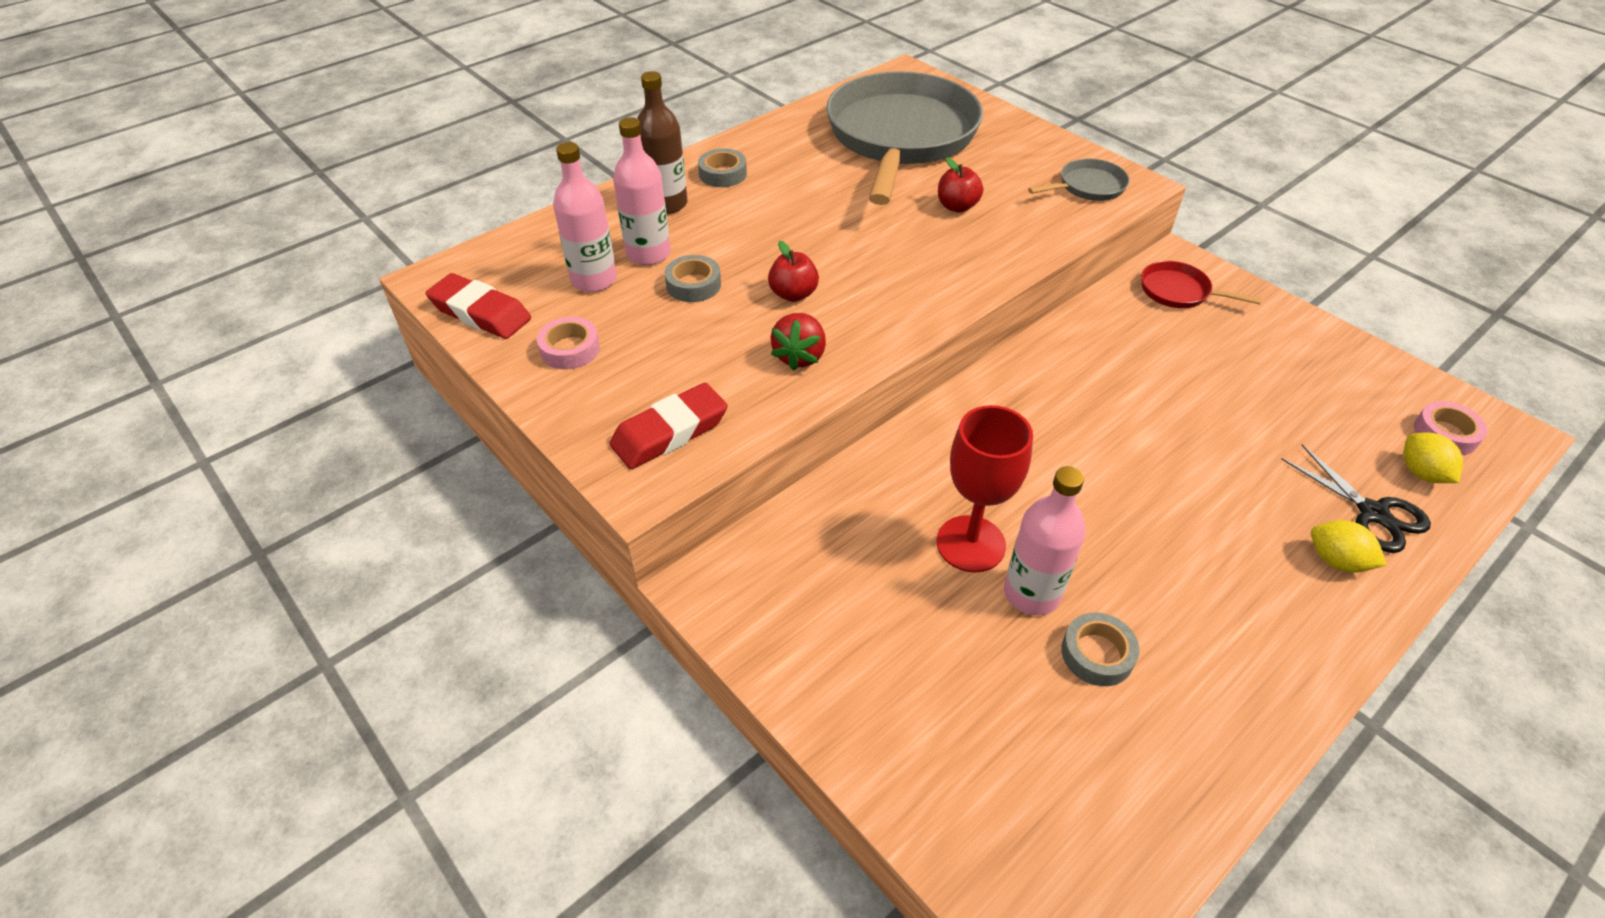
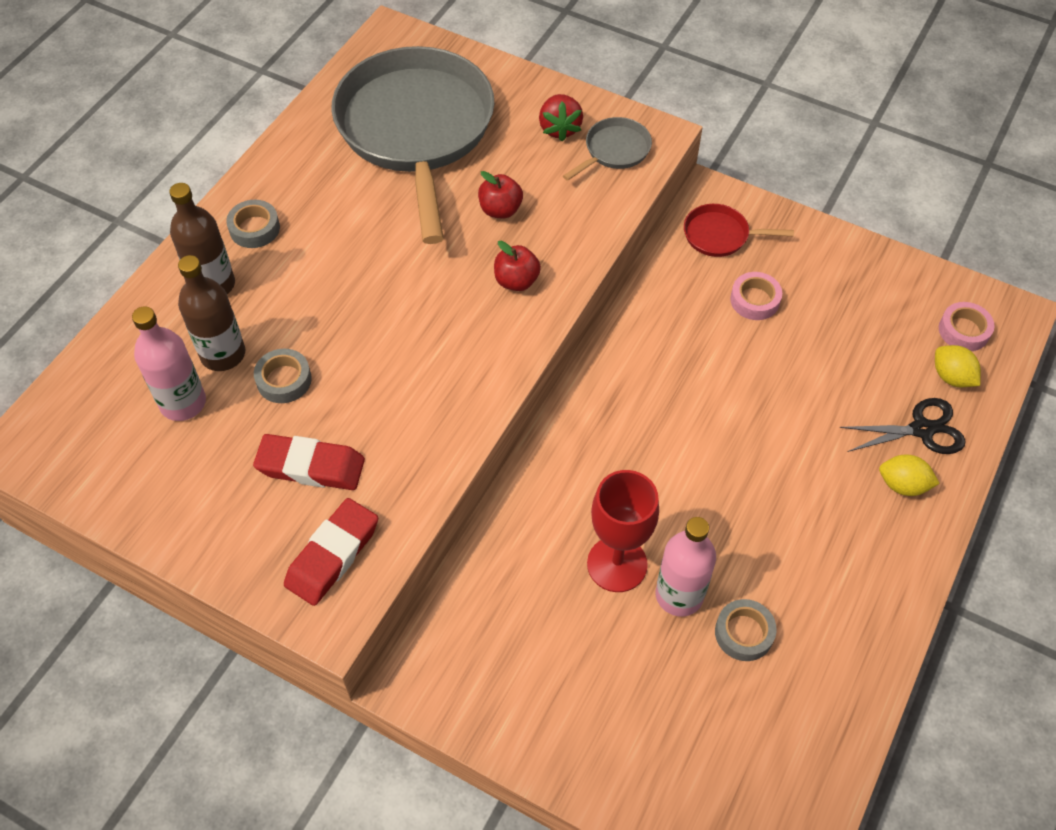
camera: 20 degrees left, 10 degrees up
(481, 313) = (88, 476): red eraser -> red eraser (311, 466)
(570, 349) = (198, 492): pink tape -> pink tape (754, 300)
(648, 253) = (223, 354): pink bottle -> brown bottle
(793, 294) = (384, 364): red apple -> red apple (516, 281)
(800, 356) = (417, 435): red strawberry -> red strawberry (559, 128)
(1372, 513) = (921, 429): black scissors -> black scissors turned 45 degrees counterclockwise

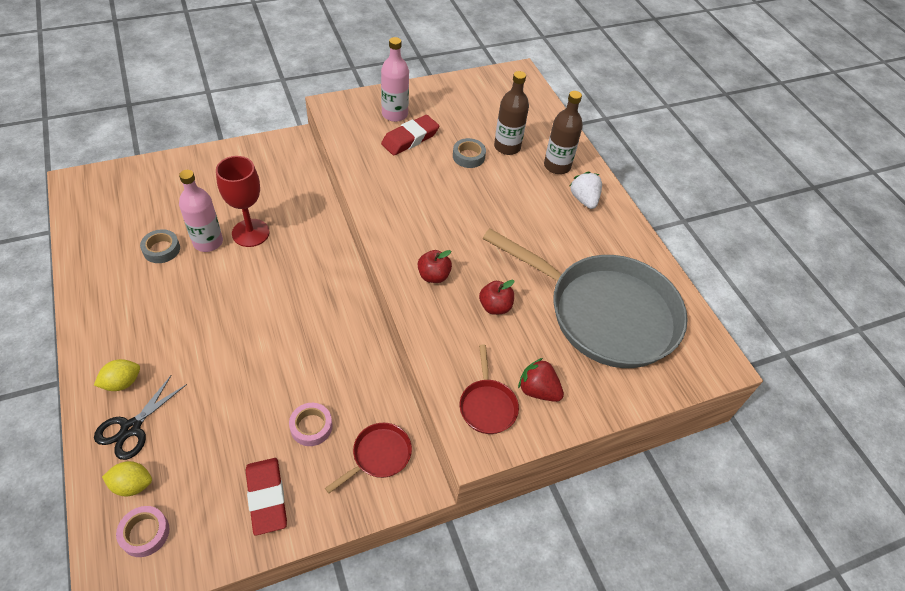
camera: 125 degrees right, 5 degrees down
(183, 403) = (492, 122): pink bottle -> pink bottle (394, 114)
(254, 228) = (584, 199): grey tape -> white strawberry
(332, 555) = (359, 121): red eraser -> red eraser (267, 497)
(614, 150) = (487, 405): grey pan -> red pan

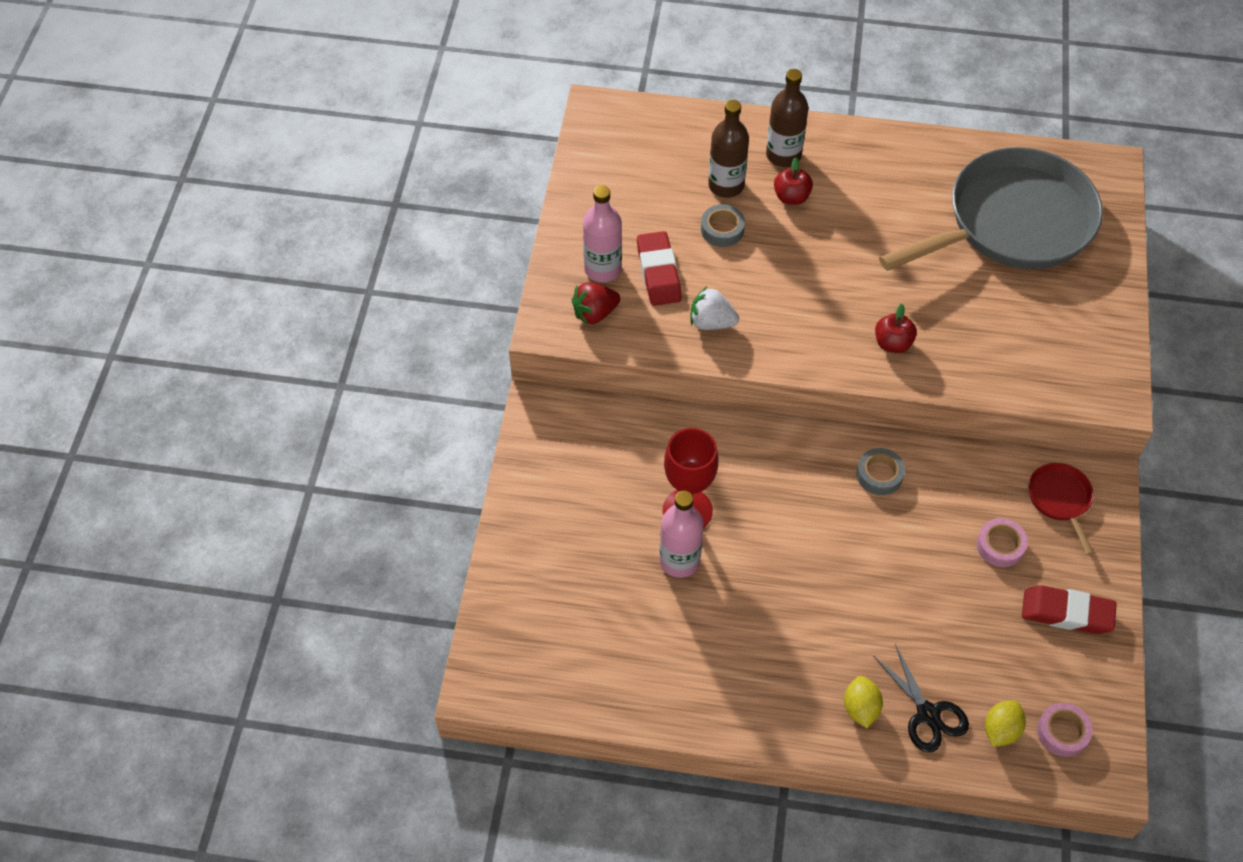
camera: 55 degrees left, 5 degrees up
(161, 249) = (666, 615): grey tape -> grey tape (879, 475)
(487, 405) = (1078, 371): red pan -> none
(495, 307) = (960, 309): red apple -> red apple (791, 197)
(538, 390) = (1078, 322): red strawberry -> red strawberry (595, 313)
(584, 199) = (849, 158): white strawberry -> white strawberry (711, 322)

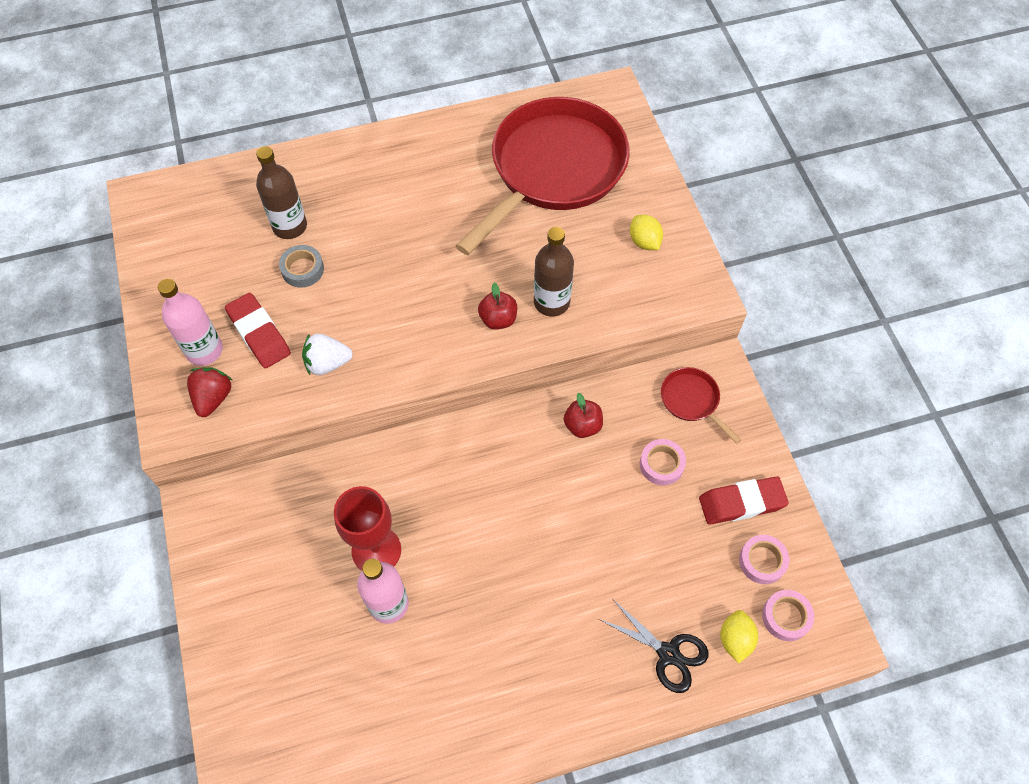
camera: 25 degrees left, 5 degrees up
(595, 313) = (213, 398): red strawberry -> red strawberry turned 150 degrees clockwise
(783, 155) = (331, 179): brown bottle -> brown bottle (551, 302)
(791, 197) = (353, 216): red apple -> red apple (582, 425)
(860, 708) = (608, 676): yellow lemon -> yellow lemon (644, 242)
(879, 475) = (533, 442): grey tape -> none
(1012, 223) = (553, 169): grey pan -> red pan
(1062, 673) = (762, 561): none -> pink tape

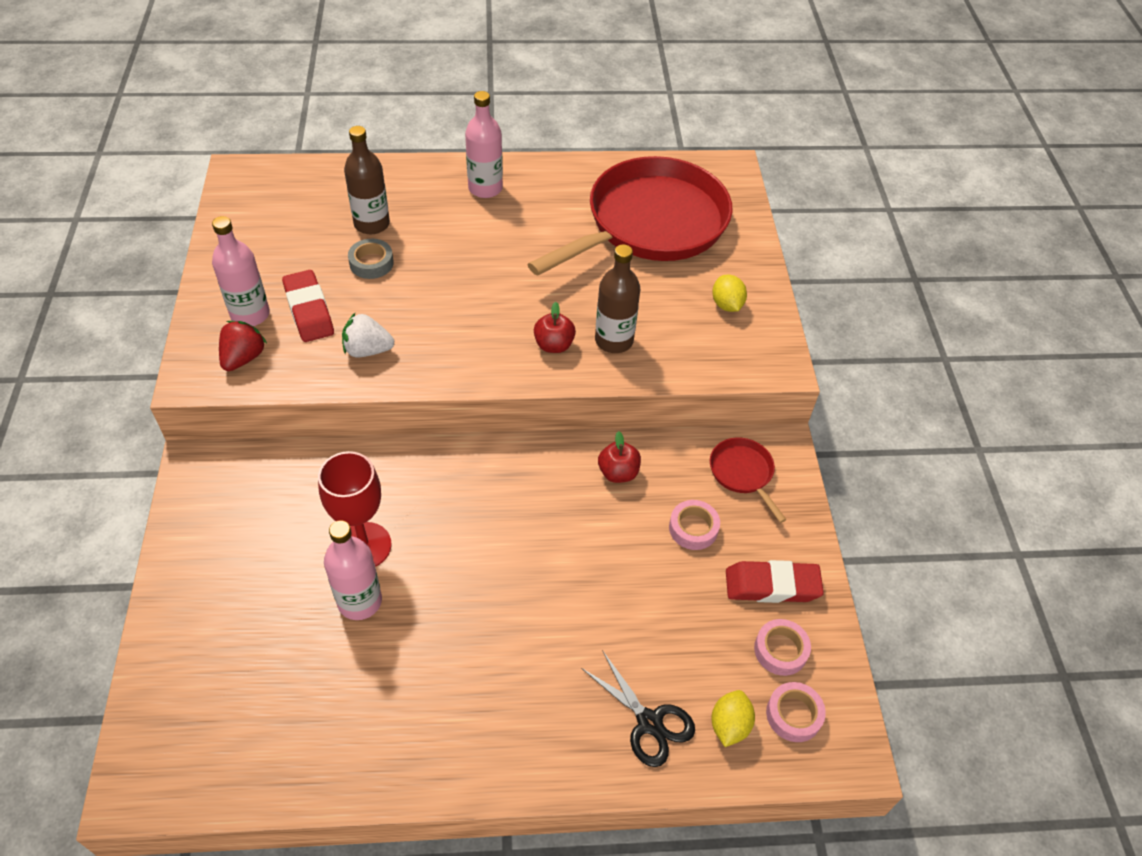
camera: 10 degrees right, 10 degrees down
(387, 163) = (485, 188): none -> pink bottle

